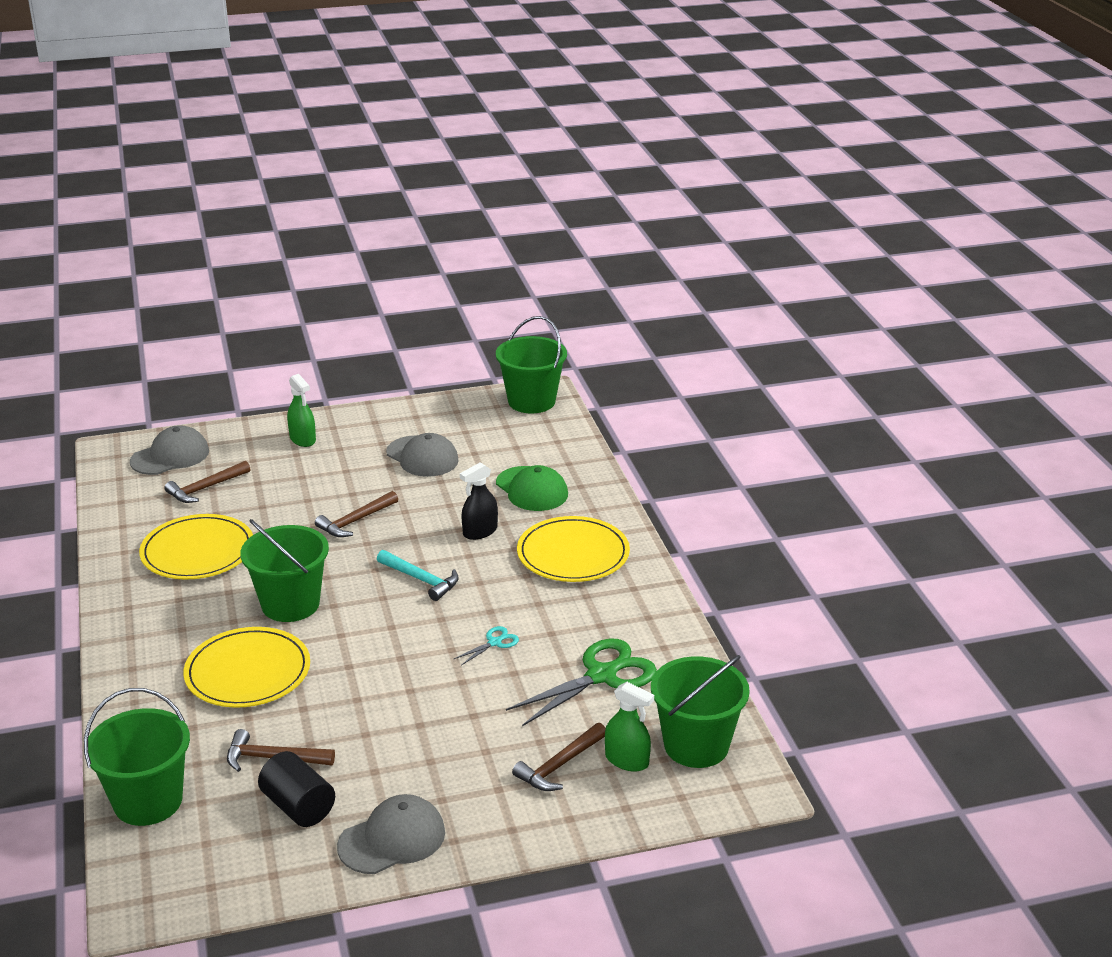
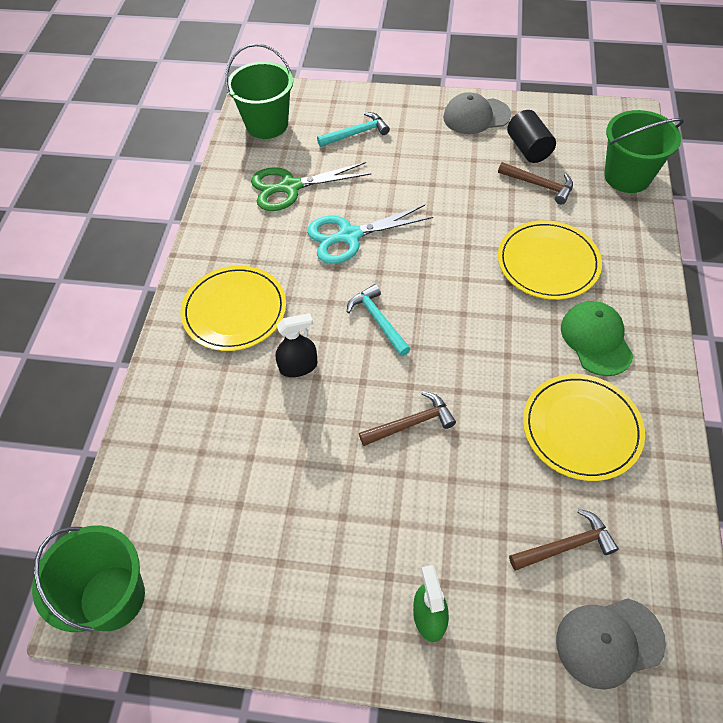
camera: 155 degrees left, 25 degrees up
(290, 604) = (500, 325): green bucket -> none
(422, 457) = (299, 518): grey cap -> none
(495, 642) = (349, 236): turquoise scissors -> turquoise scissors, size x2.20
(532, 489) = (216, 414): green cap -> green cap (596, 339)
(559, 765) = (356, 133): brown hammer -> turquoise hammer
(627, 760) = (314, 126): green spray bottle -> none

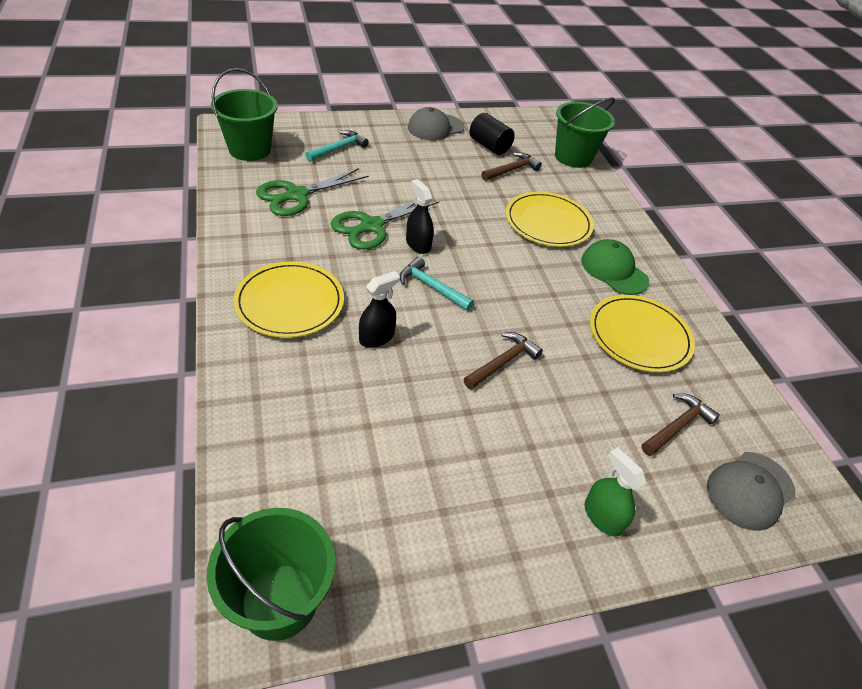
camera: 30 degrees left, 10 degrees down
(349, 236) = (371, 226): turquoise scissors -> green scissors
(387, 266) = (418, 244): none -> black spray bottle
(539, 185) = (511, 170): brown hammer -> brown hammer turned 45 degrees counterclockwise

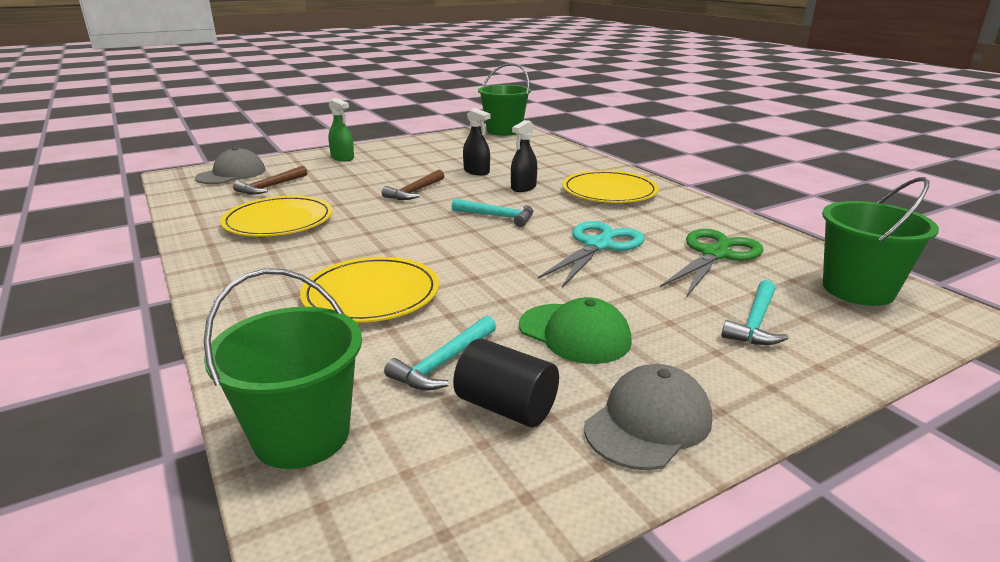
camera: 170 degrees right, 20 degrees down
(371, 226) = (599, 245): green scissors -> turquoise scissors
(418, 244) = (534, 241): black spray bottle -> black spray bottle (476, 171)
(511, 170) = (443, 363): brown hammer -> turquoise hammer
(614, 270) = (285, 262): green cap -> green cap (574, 333)

